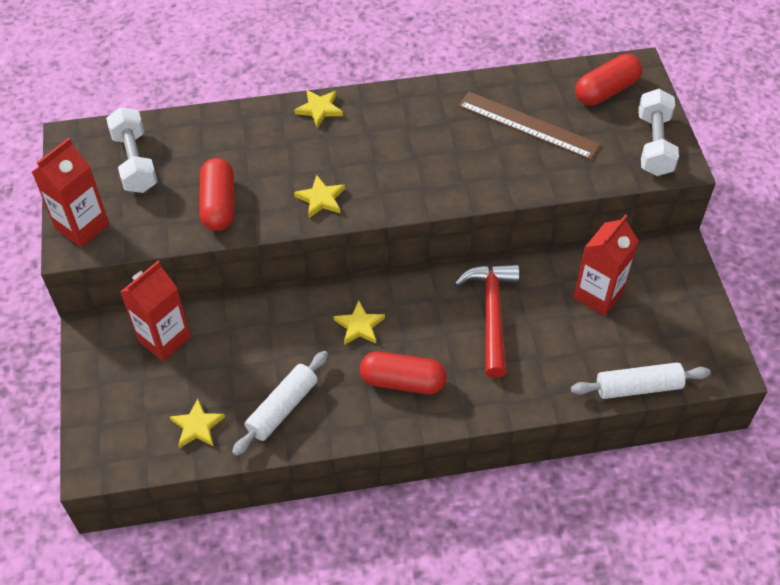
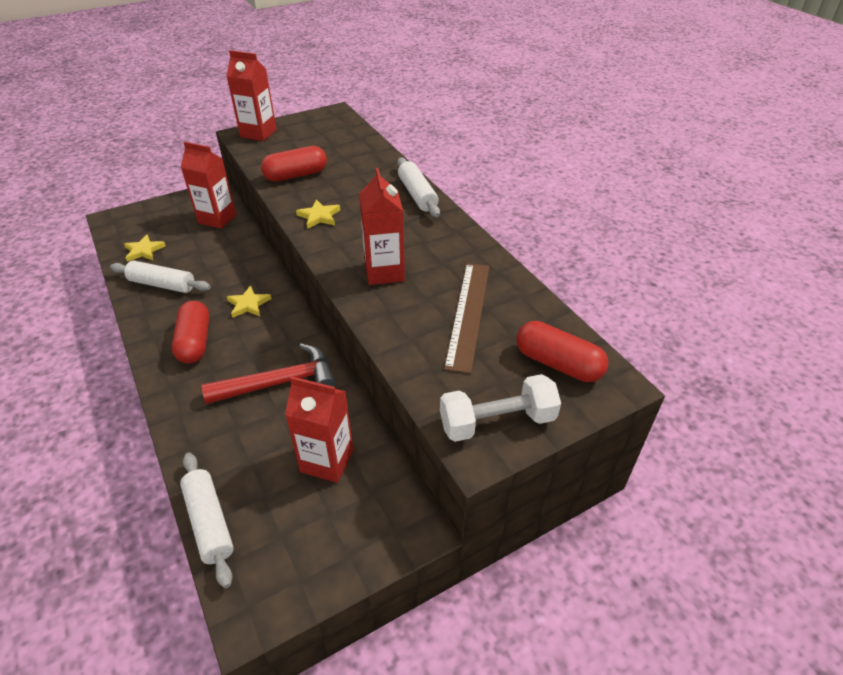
camera: 70 degrees right, 10 degrees down
(135, 162) = (323, 137): white dumbbell -> none
(319, 109) = (417, 194): yellow star -> white rolling pin
(444, 167) = (384, 272): none -> red carton

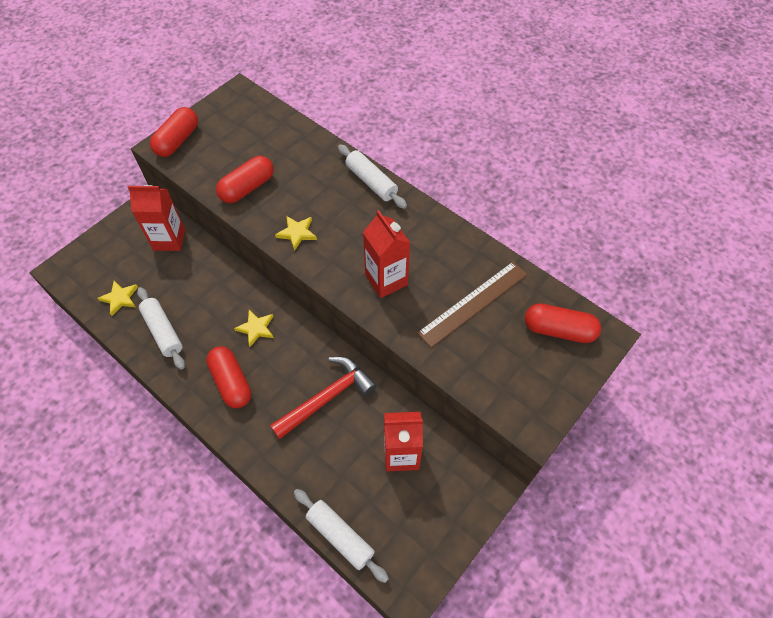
camera: 20 degrees left, 15 degrees up
(162, 284) = (163, 331): white rolling pin -> white rolling pin turned 60 degrees clockwise
(258, 133) = (178, 141): red carton -> red capsule
(468, 314) = (473, 303): brown ruler -> brown ruler turned 60 degrees clockwise
(497, 421) = (537, 397): white dumbbell -> none

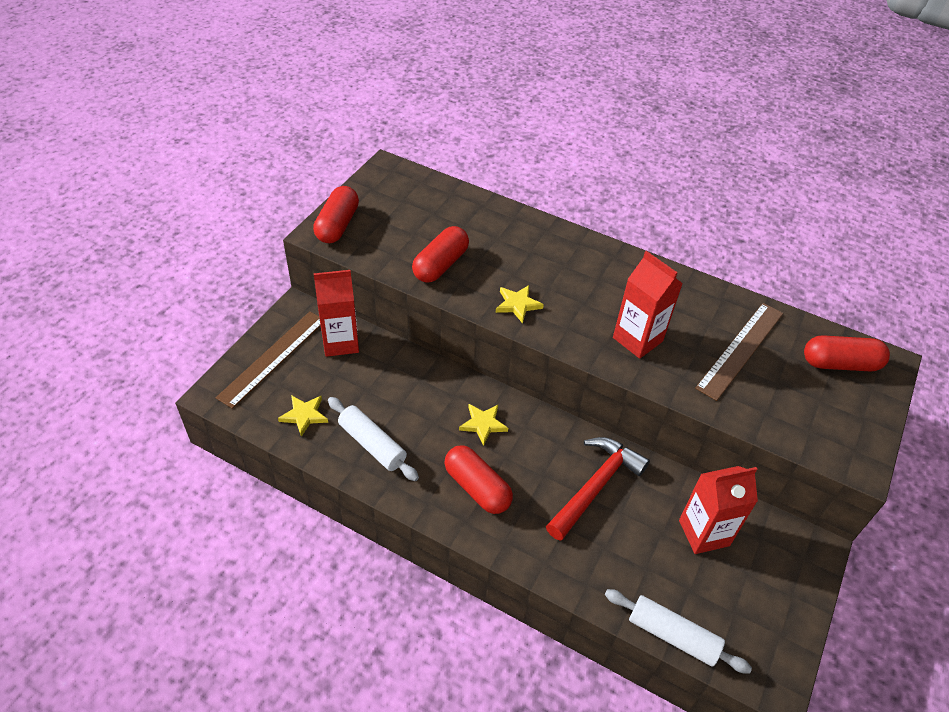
camera: 15 degrees left, 10 degrees down
(113, 245) = (273, 358): none -> brown ruler
(371, 182) = (577, 243): white rolling pin -> none

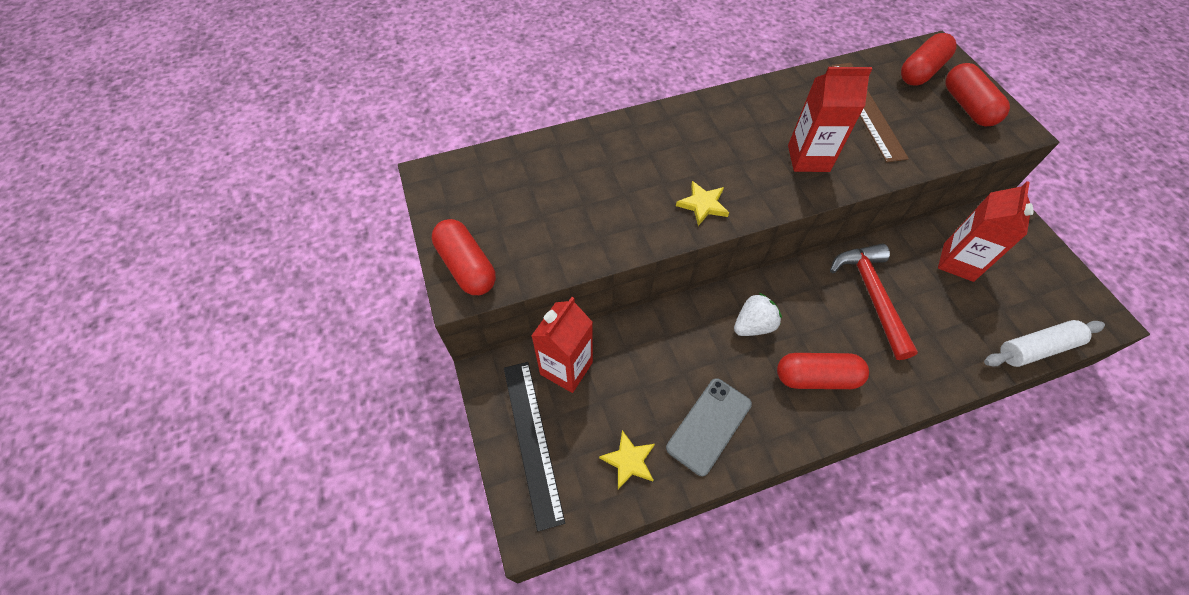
camera: 45 degrees left, 10 degrees up
(273, 358) = (532, 440): brown ruler -> black ruler
(372, 444) = (709, 426): white rolling pin -> grey phone
(440, 265) = (603, 224): red capsule -> red capsule (967, 106)
(483, 424) = (753, 325): yellow star -> white strawberry

